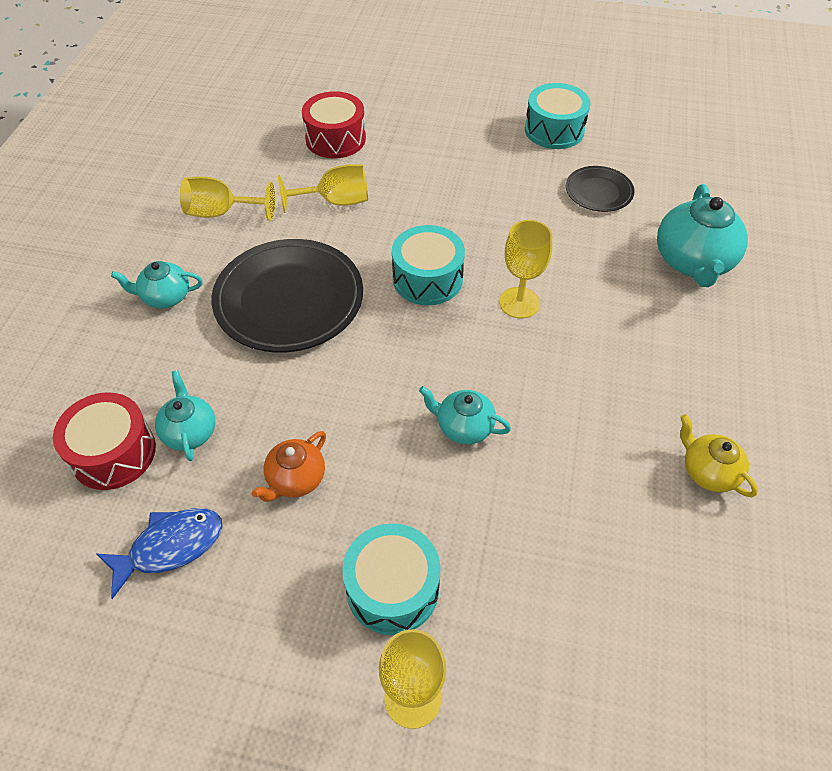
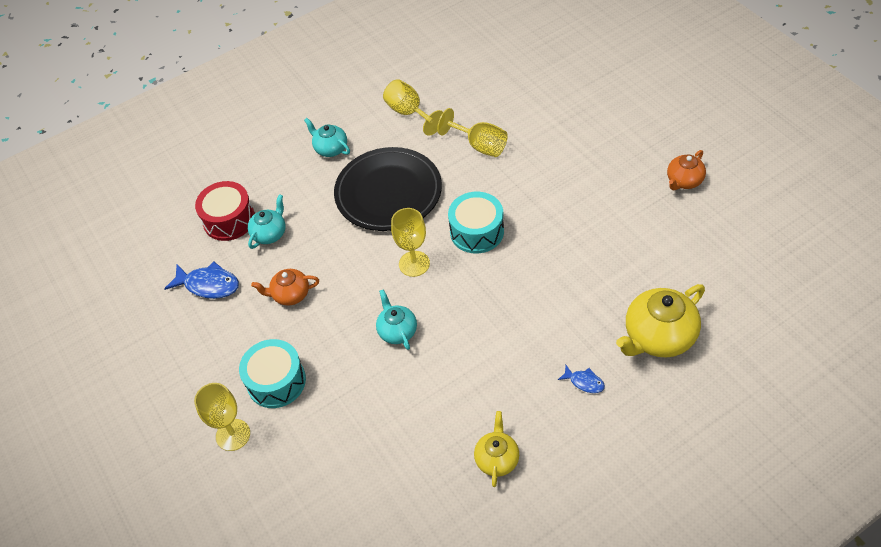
camera: 50 degrees right, 0 degrees up
(335, 139) = (527, 100): red drum -> none
(519, 303) = (512, 284): yellow goblet -> yellow goblet (414, 264)
(554, 130) = (684, 181): turquoise drum -> orange teapot
(598, 192) = (656, 246): black plate -> none
(687, 342) = (584, 382): none -> blue fish
(692, 262) = (658, 337): turquoise teapot -> yellow teapot

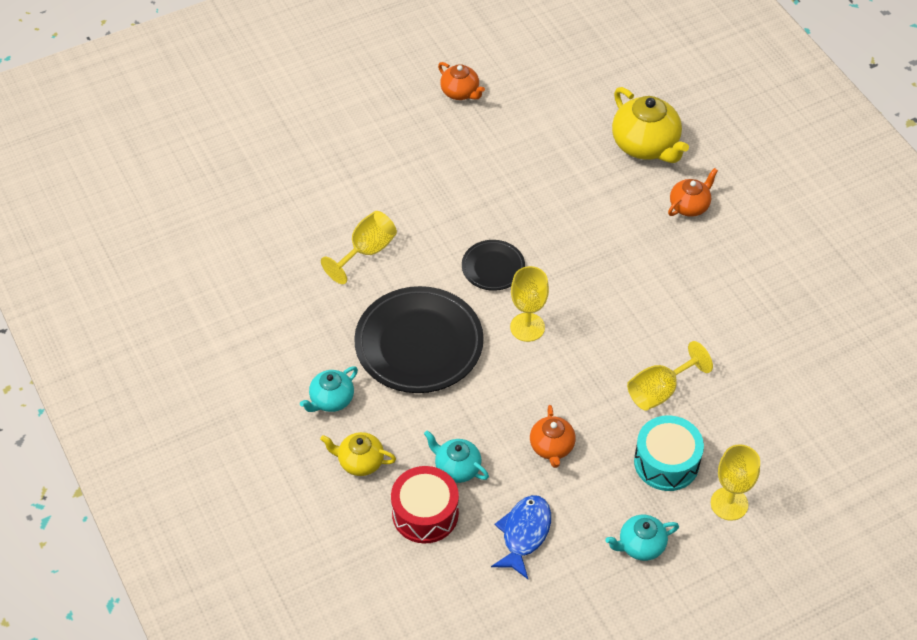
camera: 90 degrees left, 0 degrees up
(397, 331) = (614, 348): turquoise teapot -> turquoise teapot (640, 545)
(409, 113) = (293, 314): yellow goblet -> yellow goblet (660, 391)
(477, 231) = (493, 267): turquoise drum -> black plate
(497, 459) = (766, 281): yellow teapot -> yellow teapot (360, 462)
(584, 382) = (689, 206): blue fish -> orange teapot

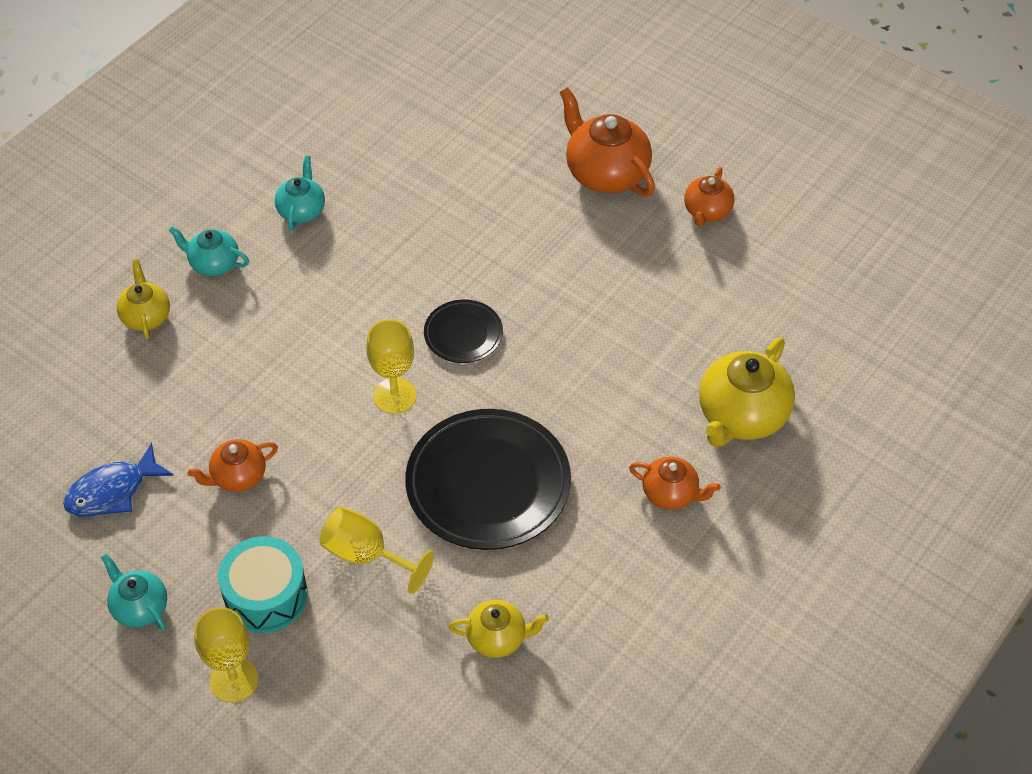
camera: 65 degrees right, 0 degrees up
(366, 251) = (424, 217): yellow goblet -> none
(389, 132) = (605, 173): none -> orange teapot
(419, 344) = (322, 308): black plate -> black plate (488, 484)
(425, 513) = (104, 394): red drum -> none
(457, 468) = (173, 400): turquoise teapot -> turquoise teapot (302, 210)
(524, 534) = (112, 491): blue fish -> blue fish turned 150 degrees clockwise
(760, 340) = (497, 638): none -> yellow teapot

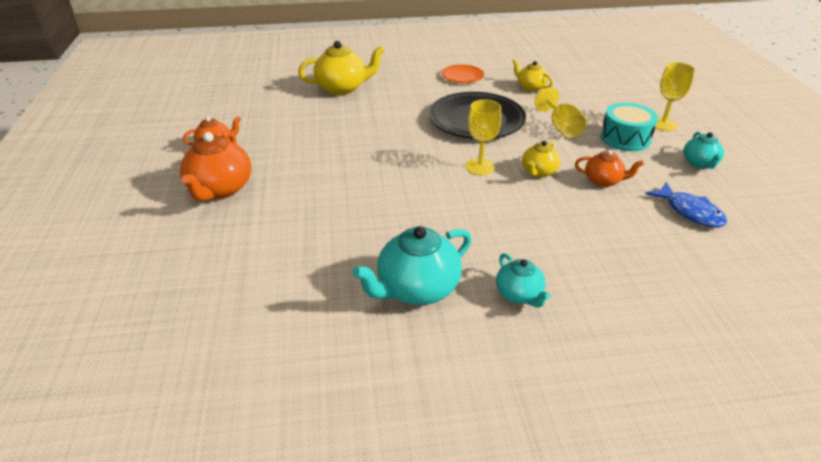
camera: 135 degrees left, 15 degrees down
(112, 491) = (690, 212): blue fish -> blue fish turned 45 degrees clockwise
(146, 316) = (601, 291): yellow teapot -> yellow teapot (538, 172)
(302, 210) = (416, 289): turquoise teapot -> turquoise teapot, size x1.73
(463, 334) = (411, 169): black plate -> none
(626, 587) = (462, 76): none -> orange plate
(671, 494) = (407, 85): orange teapot -> none

